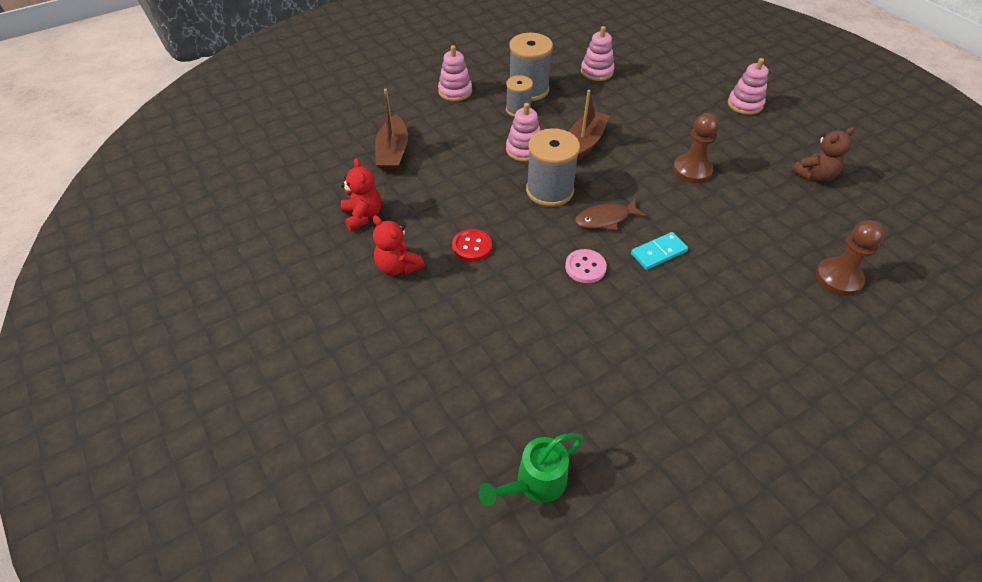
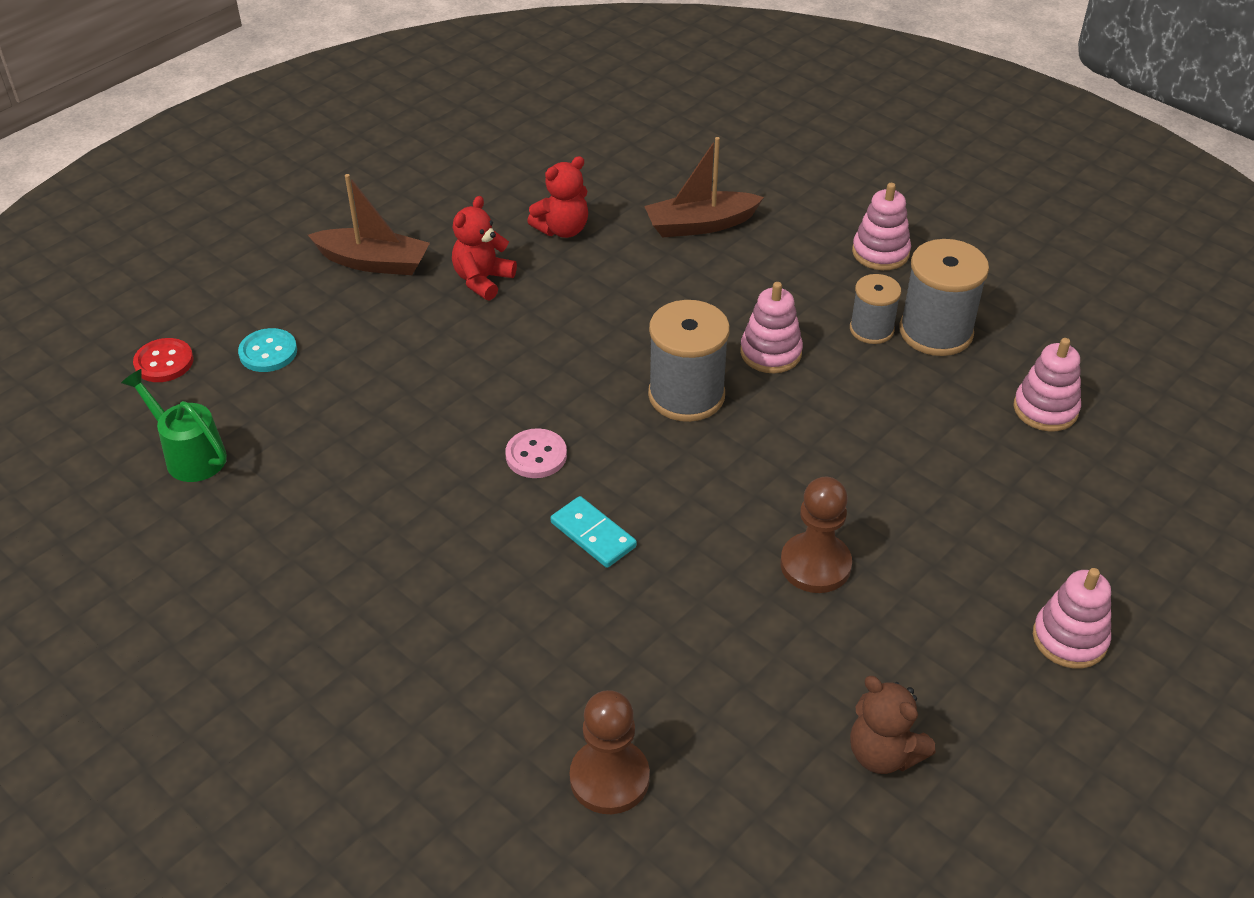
camera: 75 degrees right, 5 degrees down
(427, 413) = (268, 352): none -> turquoise button
(472, 246) = (540, 337): red button -> red button (164, 362)
(584, 143) = (822, 419): brown boat -> brown boat (374, 262)
(605, 219) = (645, 466): brown fish -> none

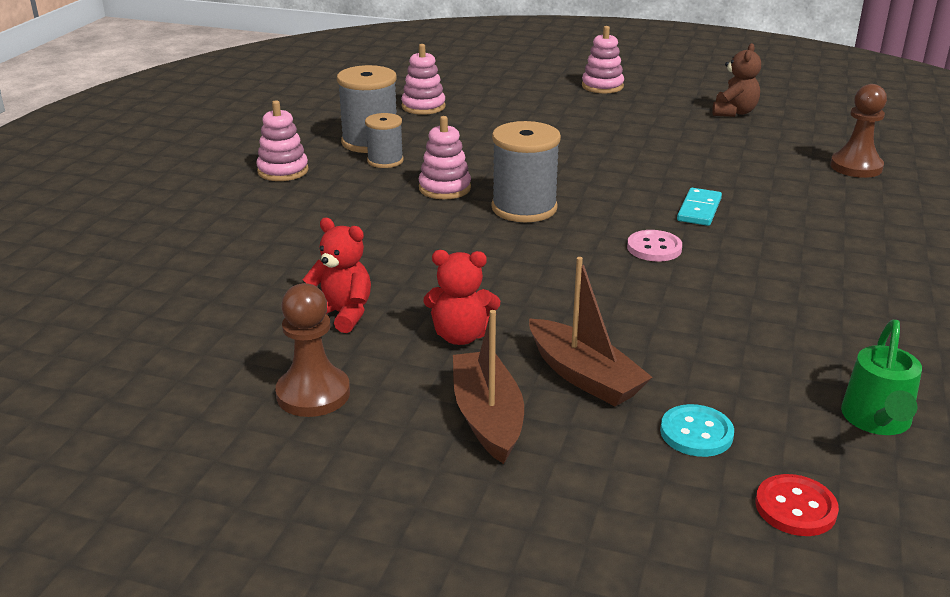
camera: 115 degrees left, 15 degrees down
(700, 225) = (288, 247): brown boat -> brown boat (584, 376)
(815, 565) = (632, 144): brown pawn -> brown pawn (313, 394)

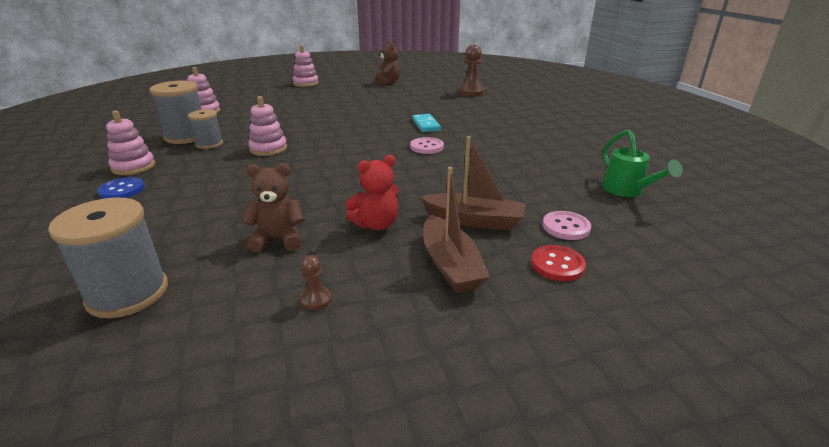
camera: 35 degrees left, 0 degrees up
(249, 199) = (122, 190): none -> blue button
(313, 394) = (316, 299): brown pawn -> brown pawn, size x0.49
(342, 314) = (278, 239): red teddy bear -> brown teddy bear
(487, 417) = (451, 265): brown boat -> brown boat turned 150 degrees counterclockwise
(524, 208) = (331, 146): grey spool -> grey spool (128, 293)
(696, 433) = (566, 227): turquoise button -> pink button
(795, 507) = (655, 244): red button -> red button (557, 265)

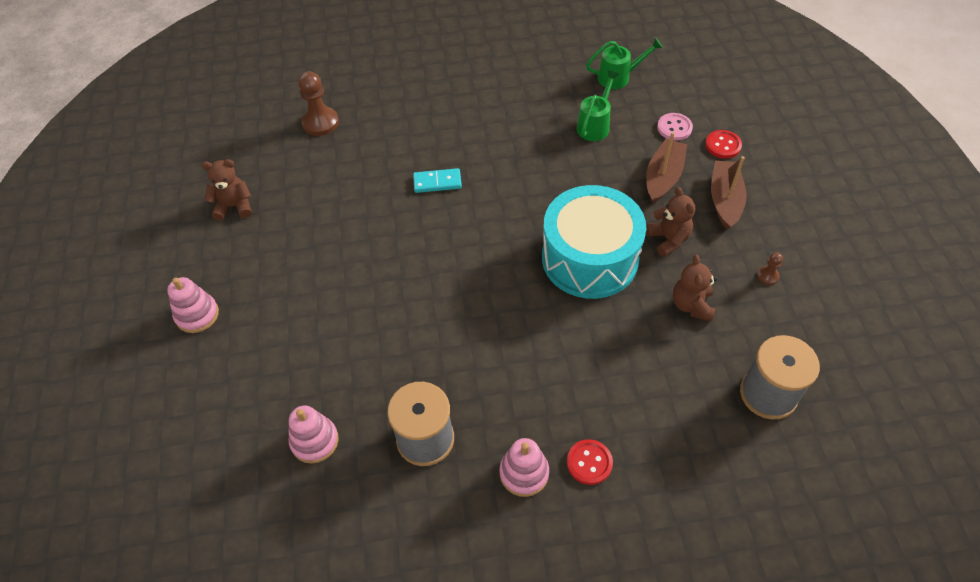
camera: 80 degrees left, 25 degrees up
(122, 190) = (589, 462): blue button -> red button
(209, 144) = (459, 404): grey spool -> none
(268, 149) = (487, 335): pink stacking toy -> none
(347, 183) = (589, 258): none -> turquoise drum
(376, 224) = (668, 239): red teddy bear -> brown teddy bear
(426, 147) = (506, 189): pink button -> none
(451, 265) = (724, 200): brown boat -> brown boat turned 75 degrees counterclockwise
(535, 180) = (595, 125): none -> green watering can

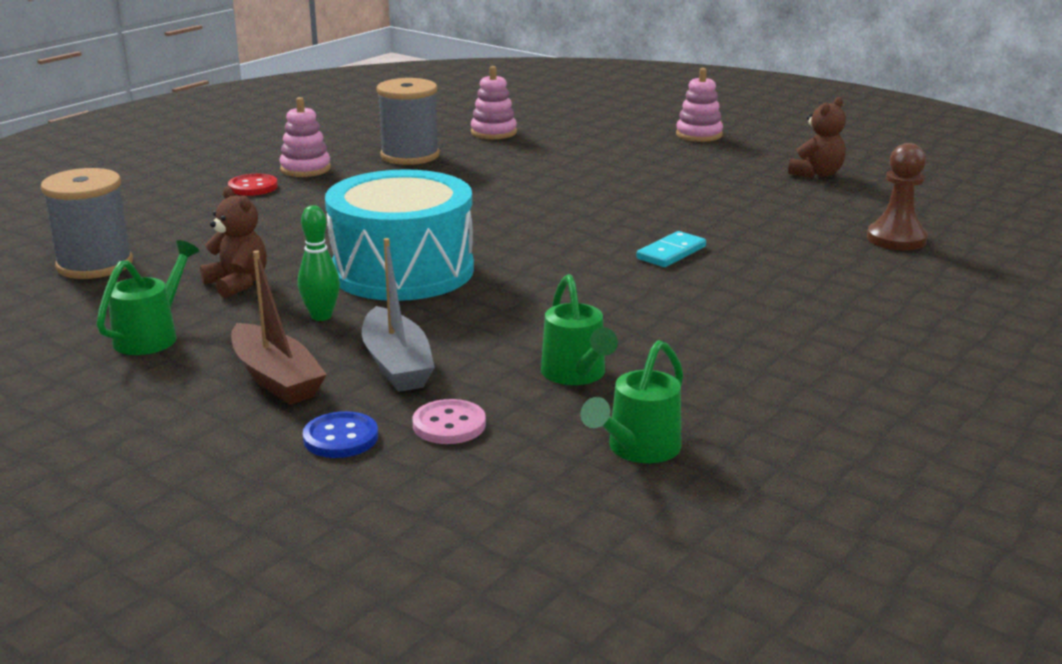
camera: 135 degrees right, 30 degrees down
(663, 177) = (397, 365): brown boat -> grey boat
(668, 239) = (321, 316): brown teddy bear -> green bowling pin
(723, 145) = (340, 438): red button -> blue button
(767, 276) = (152, 336): brown pawn -> green watering can

